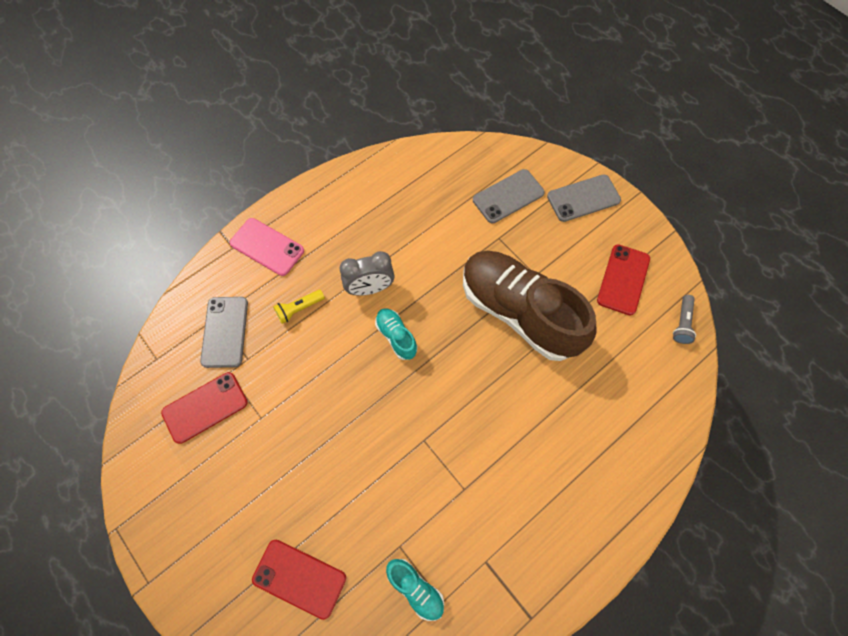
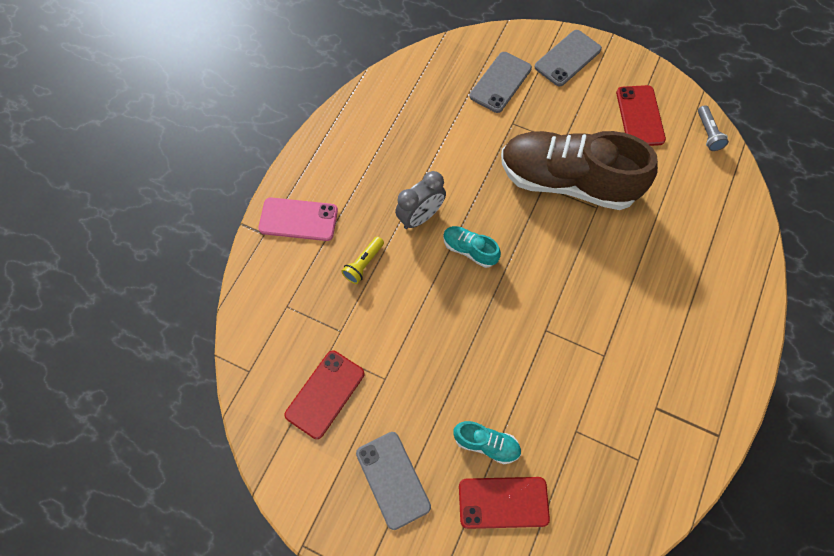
camera: 25 degrees left, 0 degrees up
(225, 332) = (303, 316): grey phone -> grey phone (393, 479)
(415, 588) = (610, 460): turquoise shoe -> turquoise shoe (486, 444)

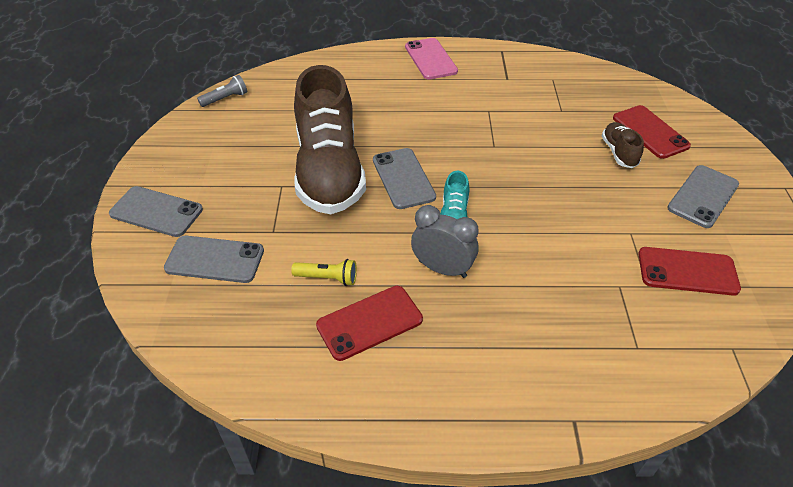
camera: 115 degrees left, 20 degrees down
(298, 219) = (527, 389): pink phone -> pink phone (430, 59)
(364, 264) = (533, 296): yellow flashlight -> yellow flashlight (327, 278)
(486, 444) = (619, 152): turquoise shoe -> brown shoe
(533, 233) = (403, 178): none -> grey phone
(640, 116) = (222, 142): red phone -> red phone (369, 322)

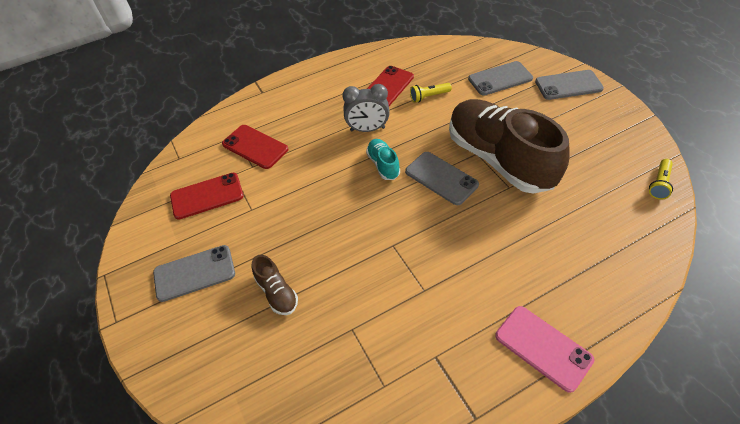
camera: 155 degrees right, 5 degrees up
(225, 98) = (659, 184): grey flashlight -> yellow flashlight
(650, 132) = (250, 340): red phone -> red phone (255, 147)
(703, 196) = (194, 273): grey phone -> grey phone turned 60 degrees clockwise

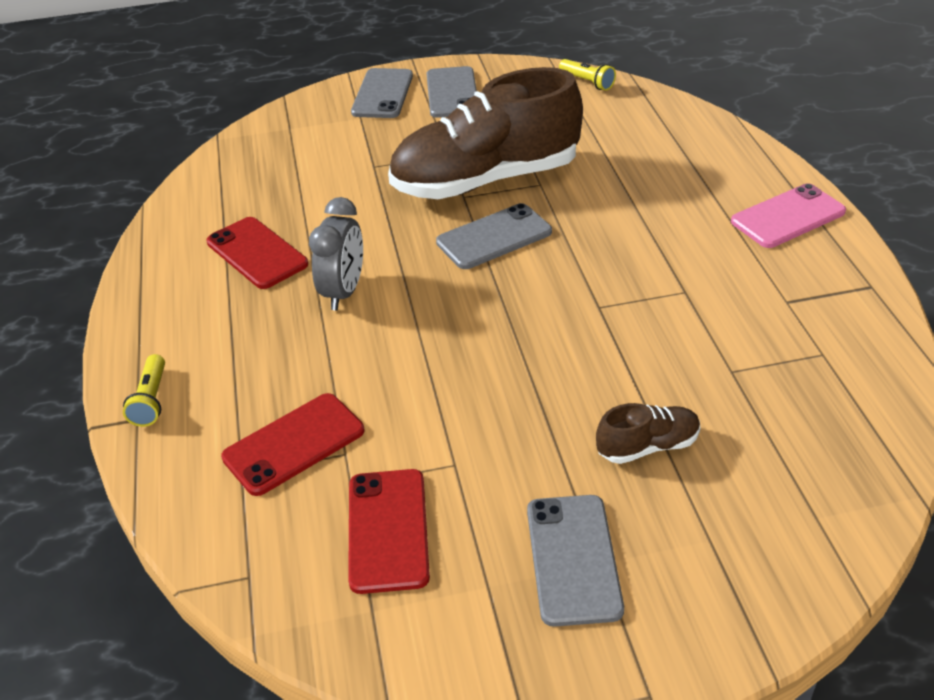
camera: 75 degrees left, 10 degrees down
(383, 165) = (435, 288): turquoise shoe -> none
(429, 97) = (314, 214): yellow flashlight -> yellow flashlight (151, 400)
(500, 79) = (325, 142): grey phone -> grey phone (452, 93)

